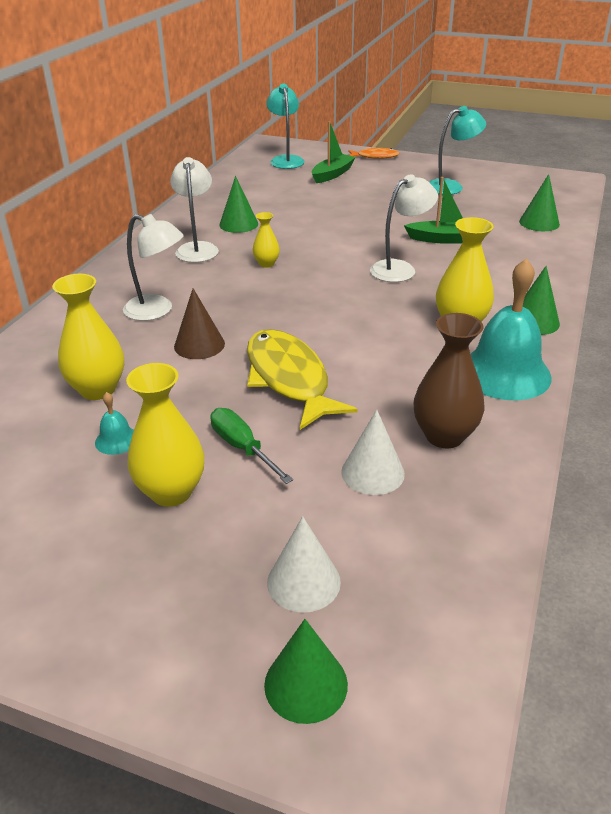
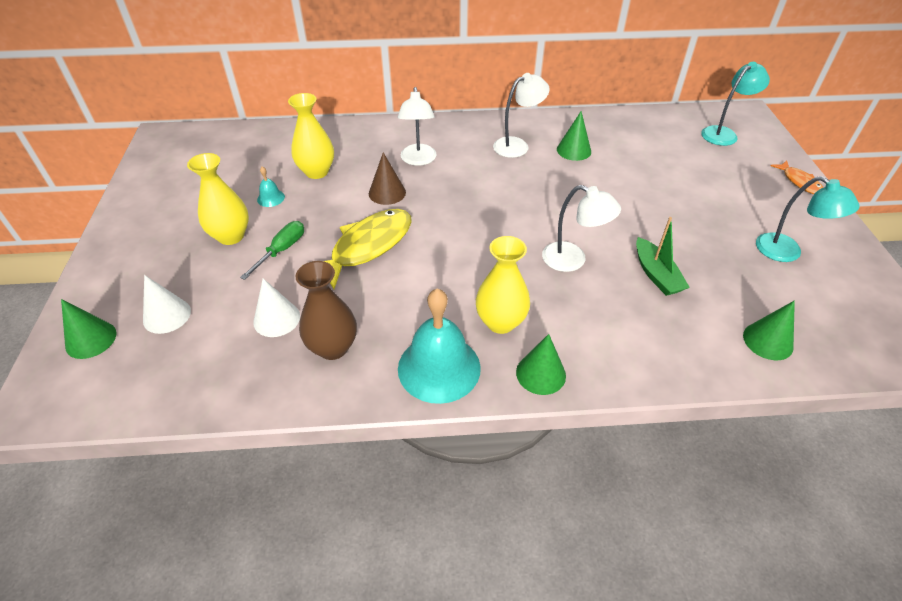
camera: 65 degrees right, 10 degrees up
(266, 264) = (520, 185): yellow vase -> none
(332, 174) = (724, 168): green boat -> none

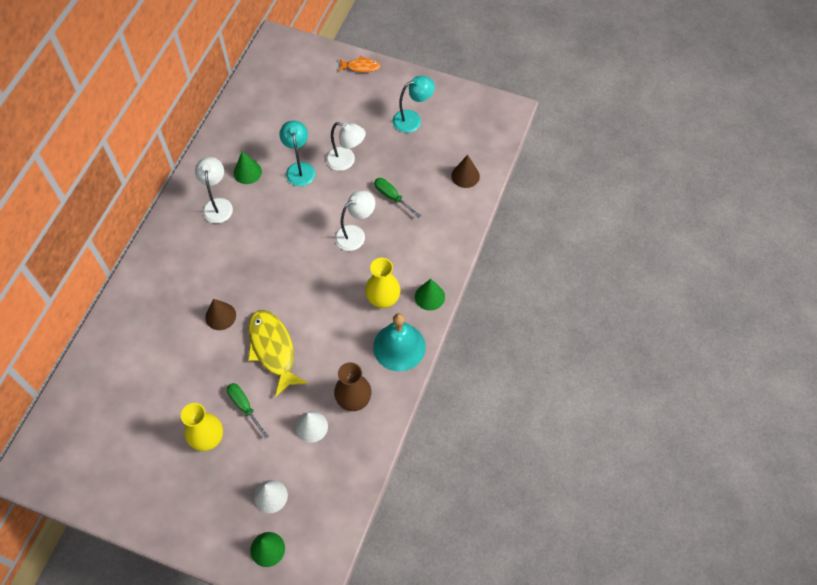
camera: 65 degrees left, 15 degrees up
(271, 198) = (177, 399): turquoise bell -> none
(317, 172) = (162, 357): yellow vase -> none
(418, 160) = (193, 279): white lamp -> white lamp (346, 161)
(656, 274) = (392, 197): green boat -> green screwdriver
(724, 133) = (288, 70): turquoise lamp -> turquoise lamp (299, 168)
(768, 341) = (465, 176): green cone -> brown cone

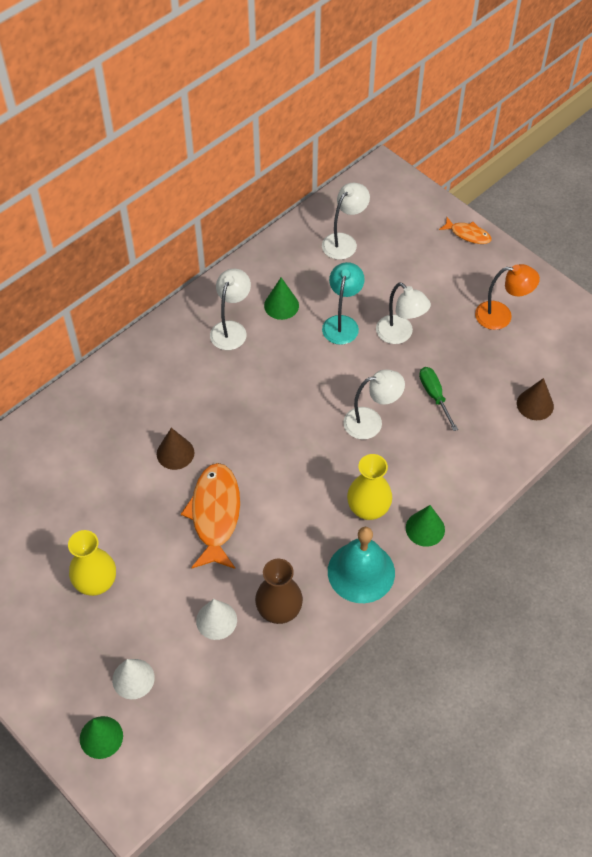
camera: 25 degrees right, 5 degrees down
(244, 406) = (153, 565): green screwdriver -> none
(272, 105) = (344, 241): none -> white lamp
(273, 349) = (215, 514): yellow fish -> orange fish
(412, 119) = (501, 316): turquoise lamp -> orange lamp

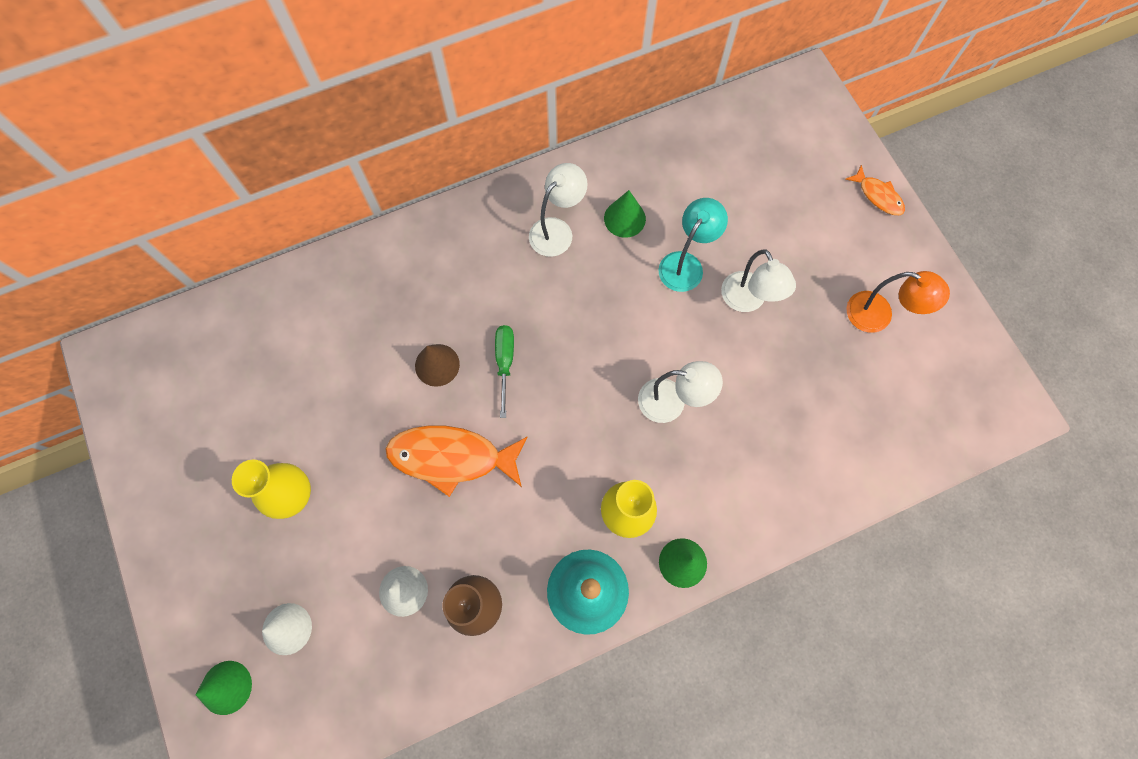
camera: 20 degrees right, 15 degrees up
(215, 514) = (451, 457): orange fish -> orange fish turned 105 degrees counterclockwise
(344, 241) = (727, 159): white lamp -> none
(434, 396) = (758, 393): green screwdriver -> green screwdriver (505, 362)
(535, 404) = (875, 446): brown cone -> none

